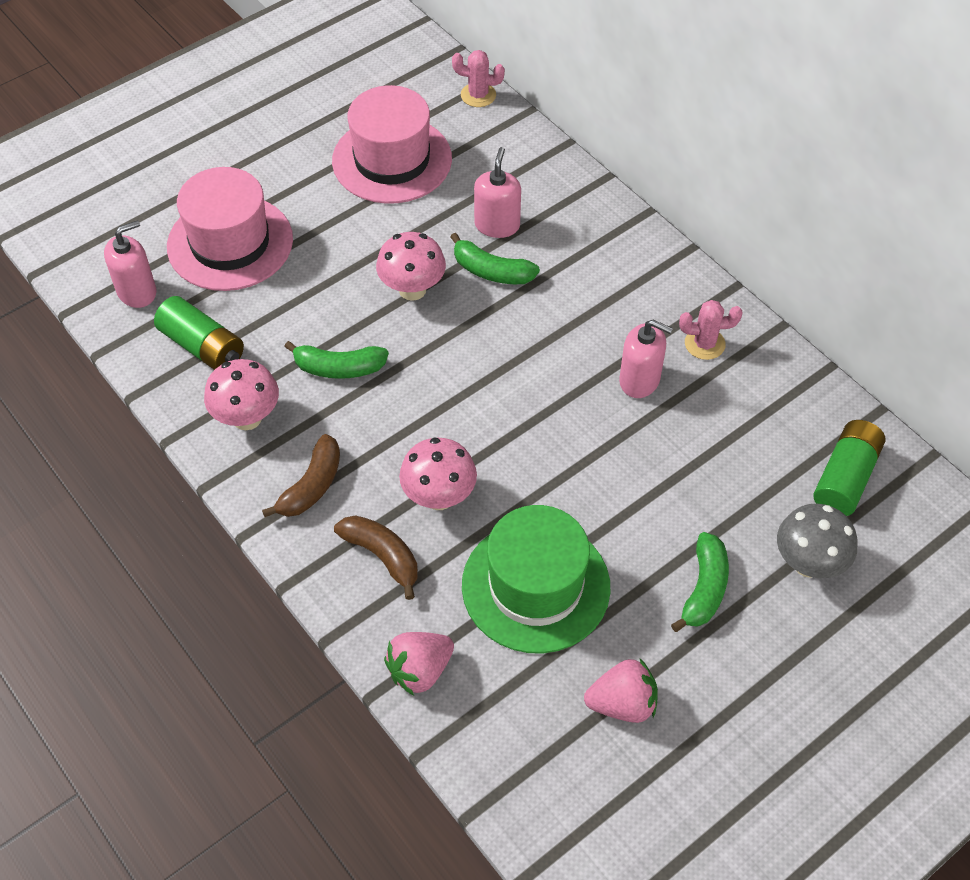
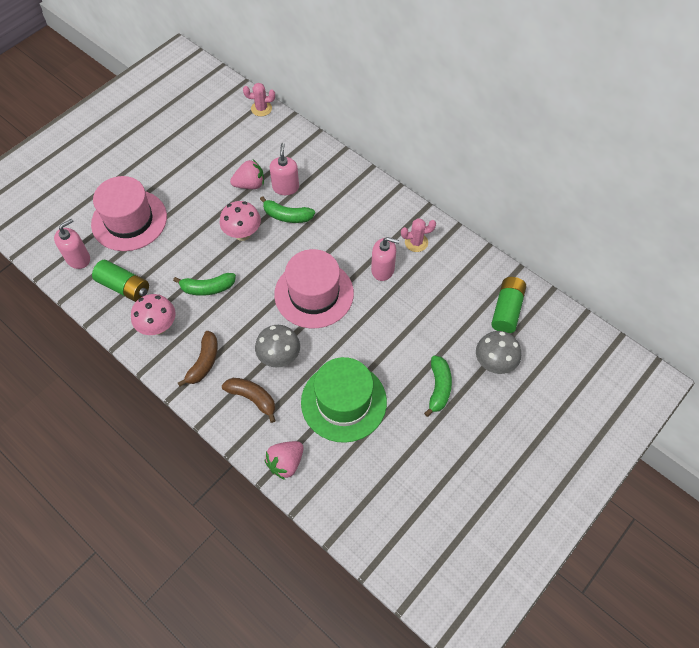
camera: 10 degrees left, 5 degrees up
(392, 160) = (217, 155): pink hat -> pink hat (314, 294)
(439, 497) = (279, 357): pink mushroom -> grey mushroom
(622, 703) = (404, 463): pink strawberry -> pink strawberry (250, 184)

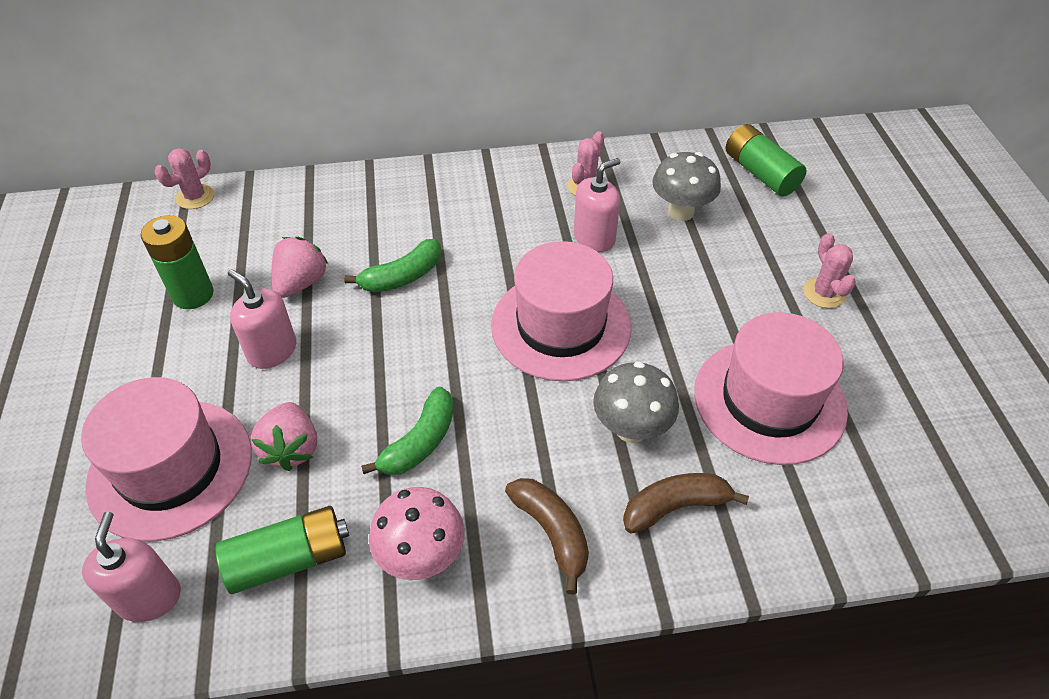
camera: 50 degrees left, 10 degrees down
(210, 155) = (193, 294): none -> green battery
(242, 234) = (373, 341): pink mushroom -> none
(285, 187) = (354, 250): pink soap dispenser -> pink soap dispenser (272, 351)
(285, 463) = (825, 534): pink strawberry -> pink strawberry (291, 448)
(343, 402) = (769, 400): green hat -> pink hat
(439, 388) = (824, 293): green banana -> pink cactus
(494, 364) = (827, 226): grey mushroom -> grey mushroom (681, 212)

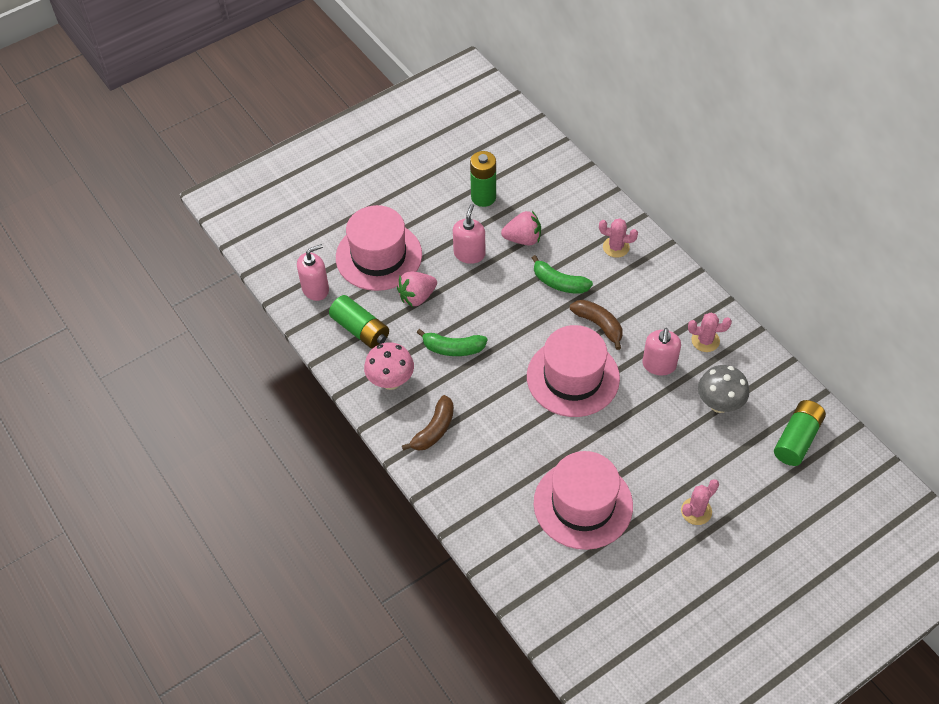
camera: 65 degrees right, 5 degrees up
(195, 197) = (553, 152): pink cactus -> pink cactus (616, 247)
(594, 238) = (659, 365): pink soap dispenser -> pink soap dispenser turned 75 degrees clockwise
(631, 429) = (519, 441): grey mushroom -> none
(675, 506) = (481, 480): brown banana -> brown banana (599, 325)

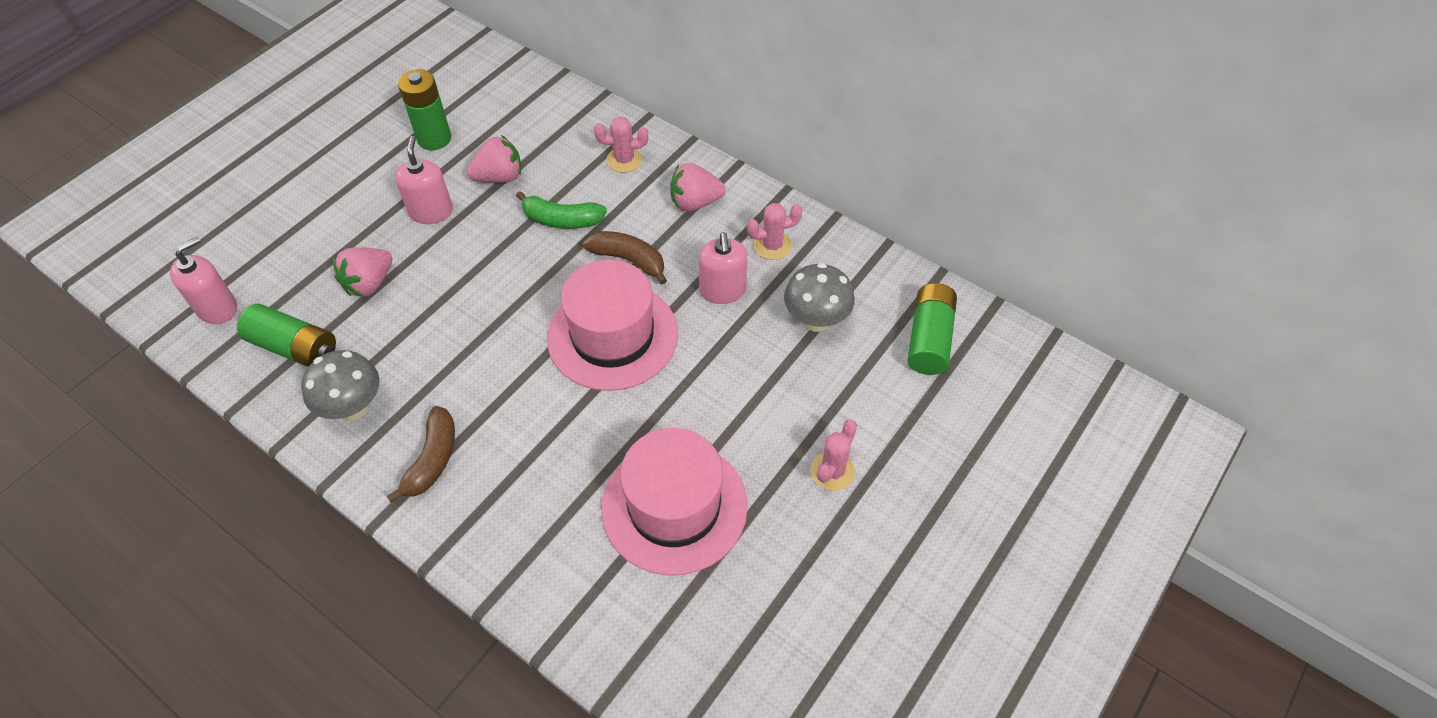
camera: 20 degrees left, 0 degrees up
(379, 256) = (303, 243): pink hat -> none
(391, 381) = (353, 407): pink mushroom -> grey mushroom
(453, 348) = (435, 339): green banana -> none
(658, 293) = (695, 202): none -> pink strawberry

